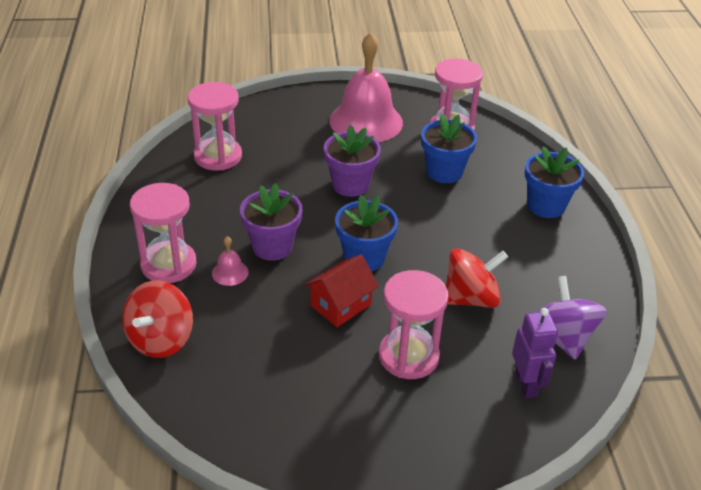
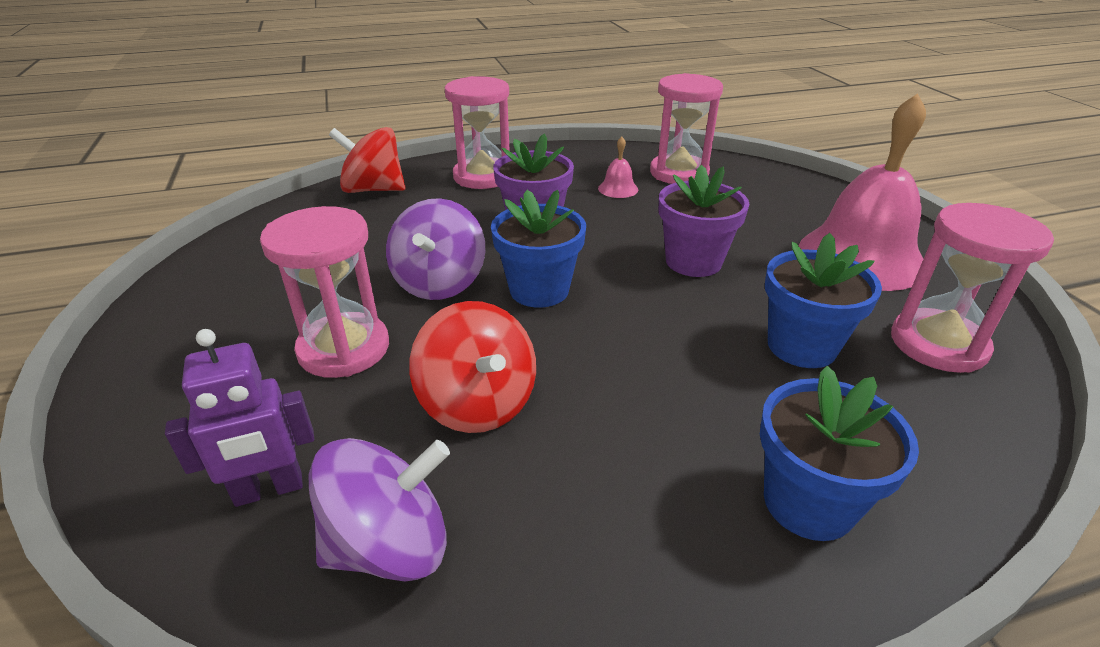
camera: 80 degrees right, 5 degrees down
(230, 272) = (480, 207): pink bell -> pink bell (618, 189)
(341, 305) = (439, 283): red house -> purple spinning top

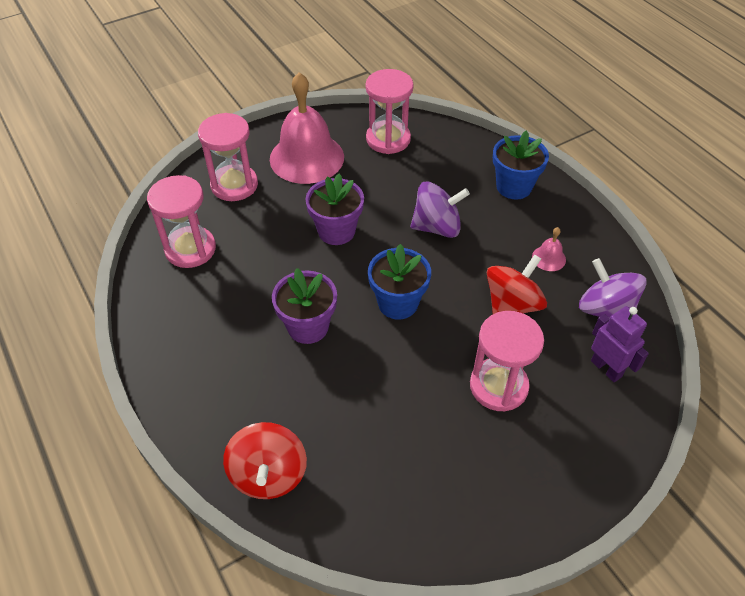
camera: 105 degrees left, 15 degrees up
(439, 283) = (409, 361): purple spinning top -> purple spinning top (437, 227)
(482, 177) = (221, 389): pink hourglass -> pink hourglass (234, 185)
(618, 189) = (230, 284): pink bell -> pink bell (549, 258)
(801, 346) = (409, 185): blue flower pot -> none

